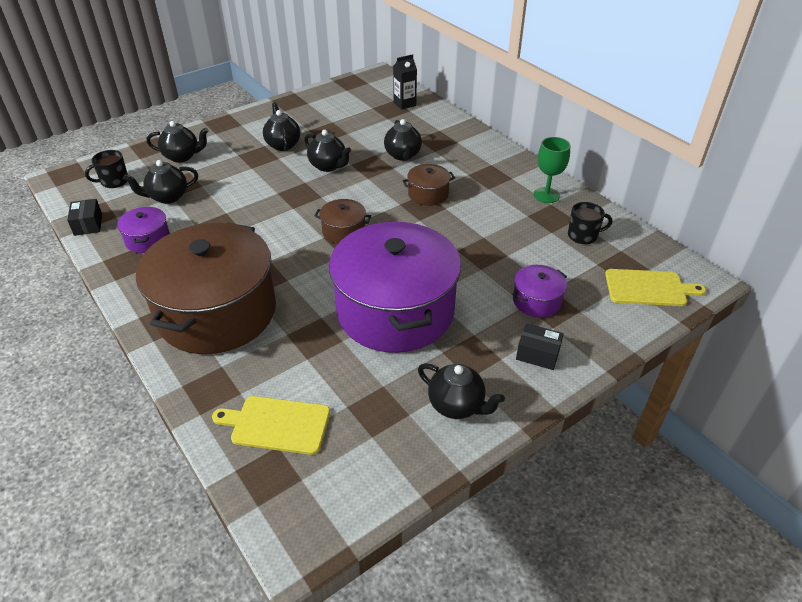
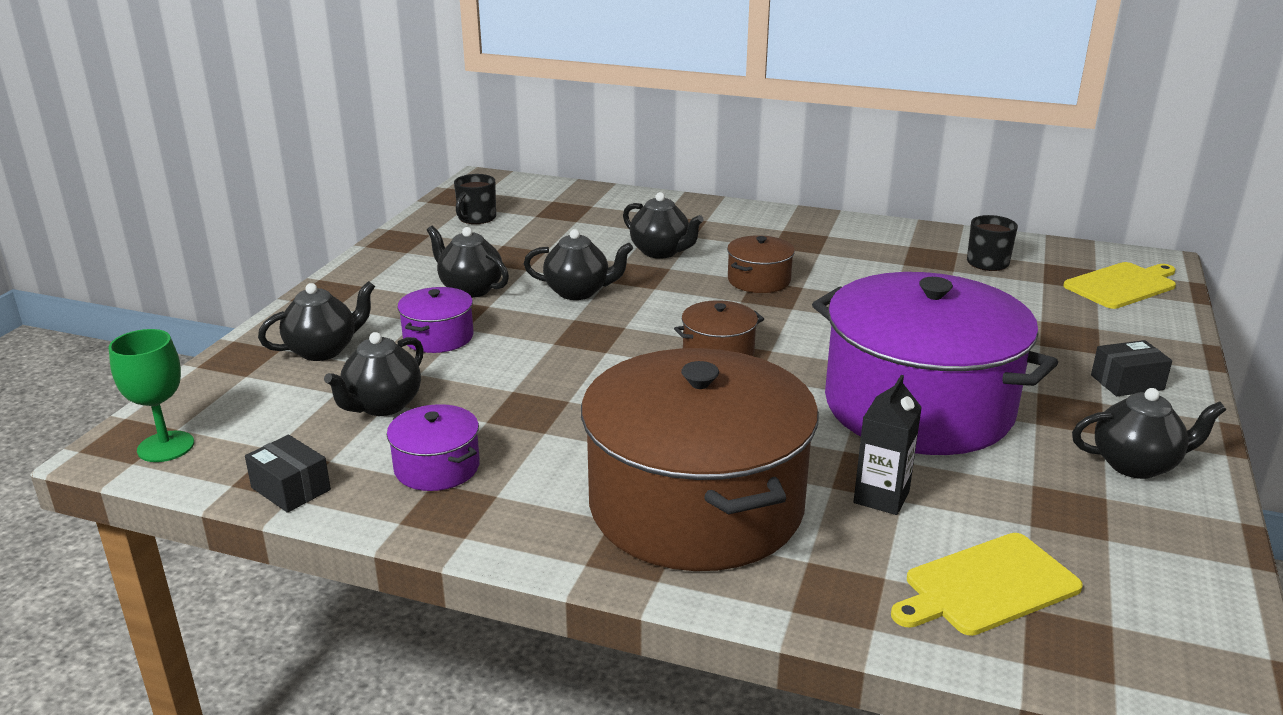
camera: 35 degrees left, 15 degrees down
(114, 181) = (246, 419): black mug -> black mug (476, 218)
(404, 104) = (574, 201): black carton -> black carton (881, 497)
(536, 301) = (1044, 336): purple pot -> purple pot (438, 337)
(546, 195) = (891, 239): green goblet -> green goblet (166, 447)

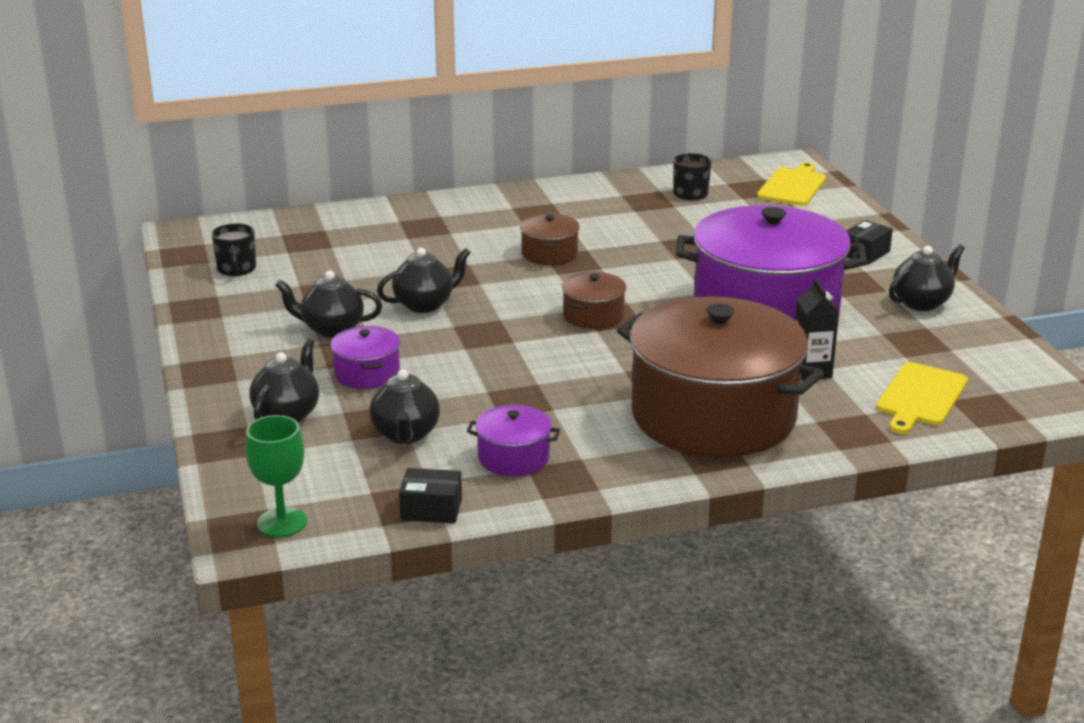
camera: 35 degrees left, 0 degrees up
(661, 252) = (443, 253): black teapot -> none

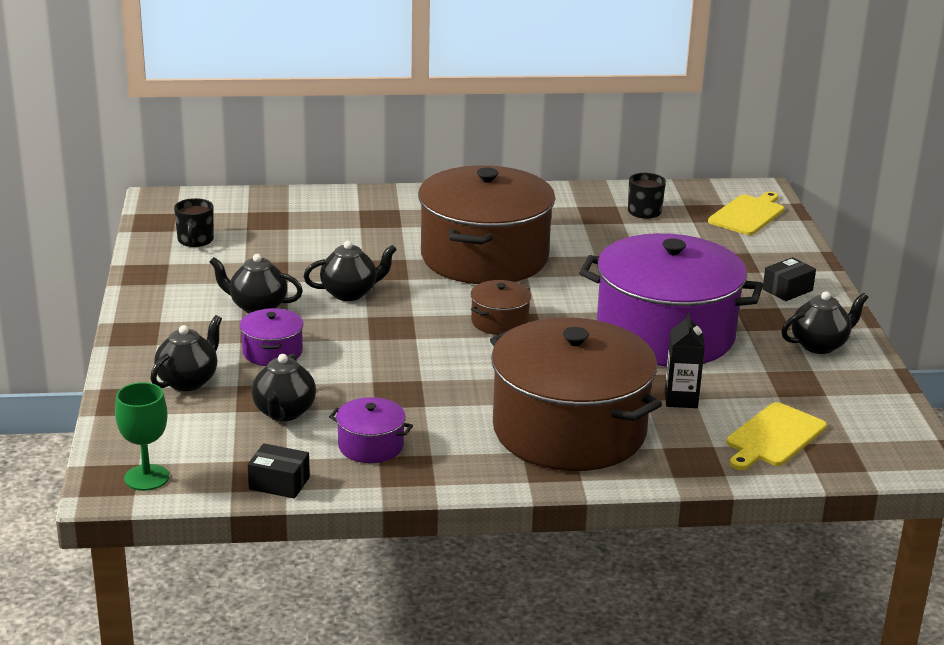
camera: 10 degrees right, 0 degrees up
(549, 254) = (484, 257): brown pot -> brown pot, size x2.40

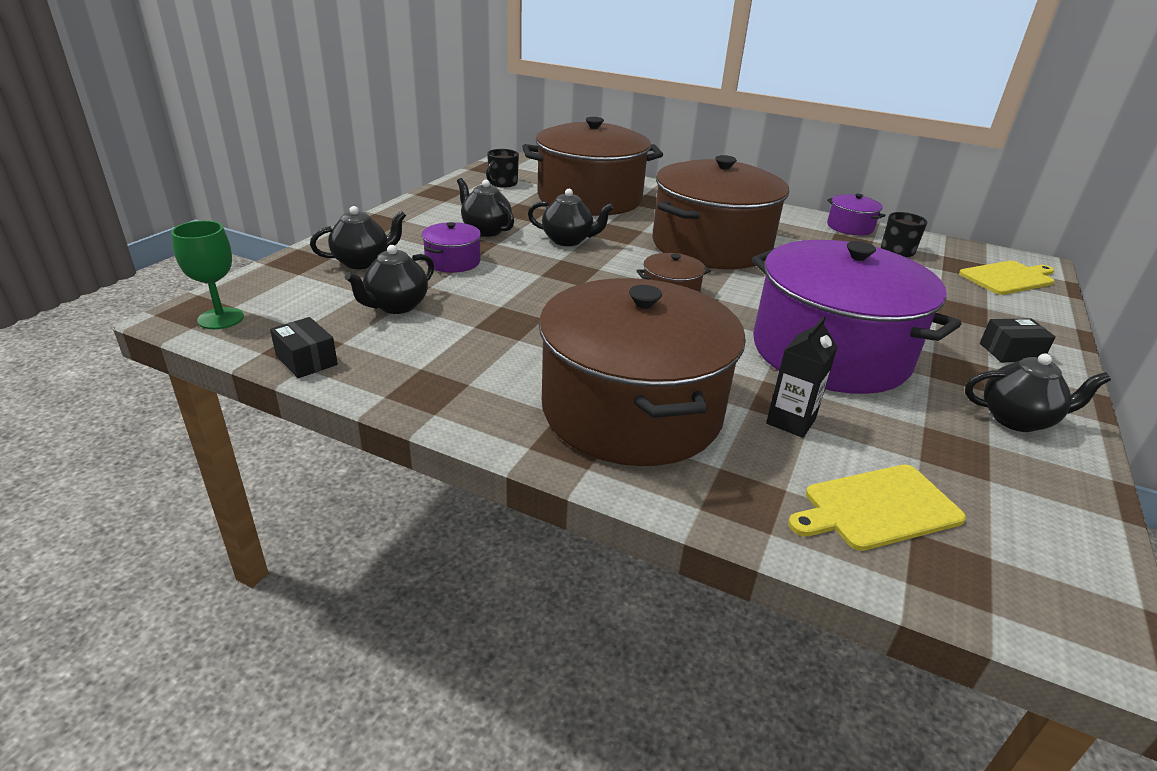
camera: 30 degrees right, 5 degrees up
(310, 233) = (589, 198): none -> brown pot
(371, 446) = (426, 357): purple pot -> purple pot (850, 227)

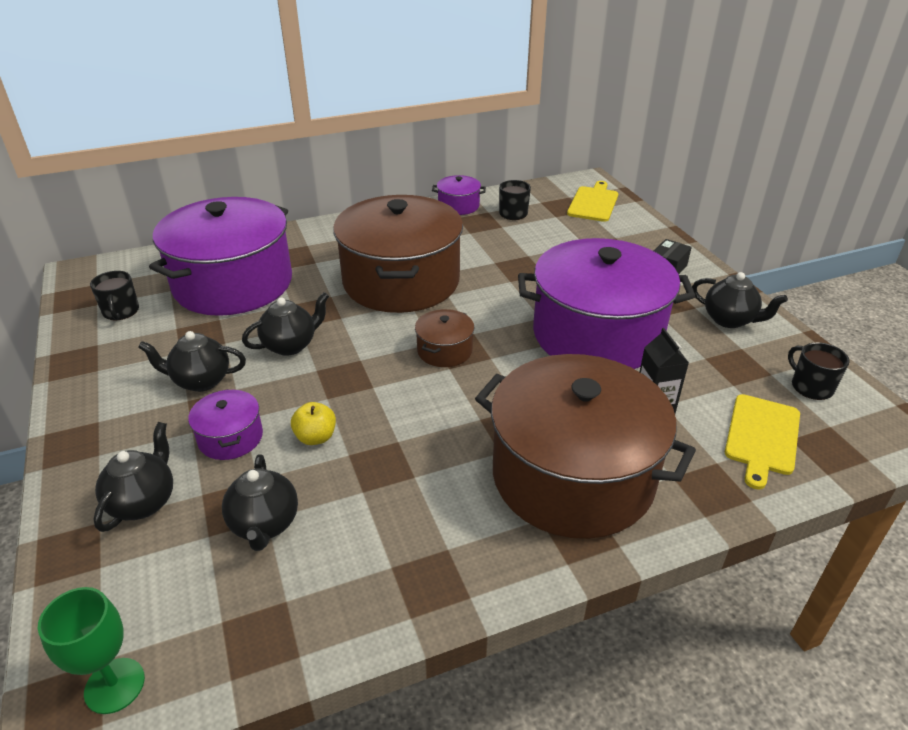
camera: 45 degrees left, 5 degrees up
(306, 360) = (288, 647): black box -> none
(498, 287) = (316, 437): none -> yellow apple
(589, 198) = (233, 284): brown pot -> purple pot
(1017, 420) = (729, 320): black teapot -> black teapot turned 75 degrees clockwise
(1029, 518) = (811, 387): none -> black mug

